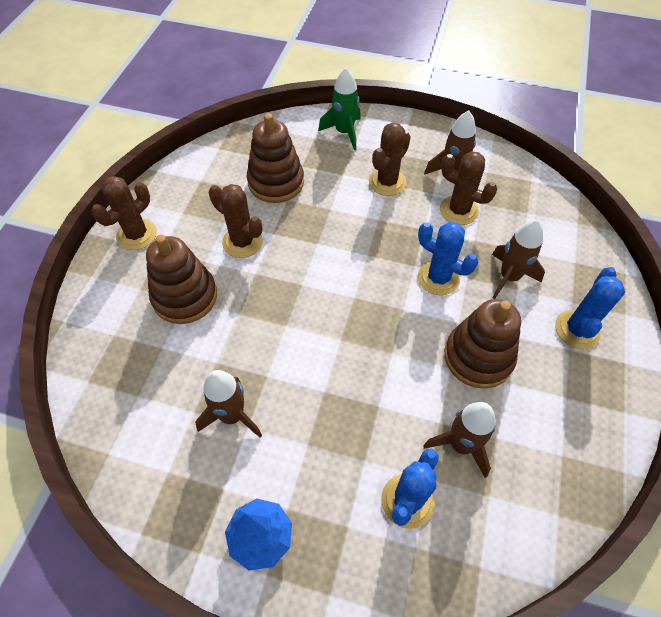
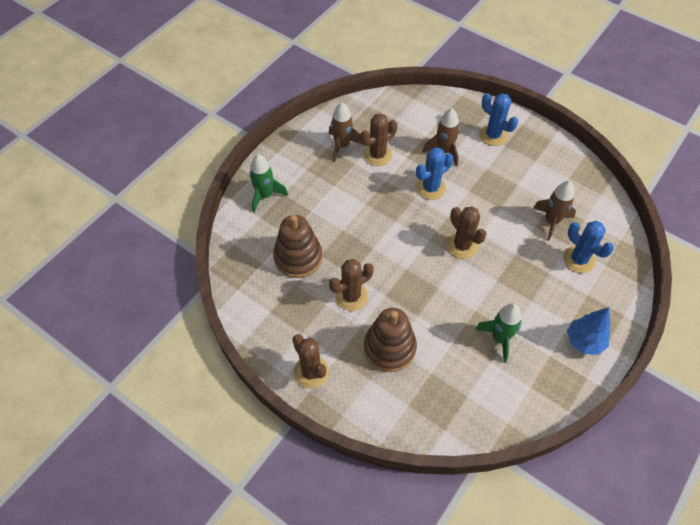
camera: 70 degrees left, 0 degrees up
(232, 416) = (499, 338): brown rocket -> green rocket
(387, 182) = (332, 186): brown cactus -> brown cactus (462, 245)
(478, 357) = (497, 190): brown stacking toy -> none

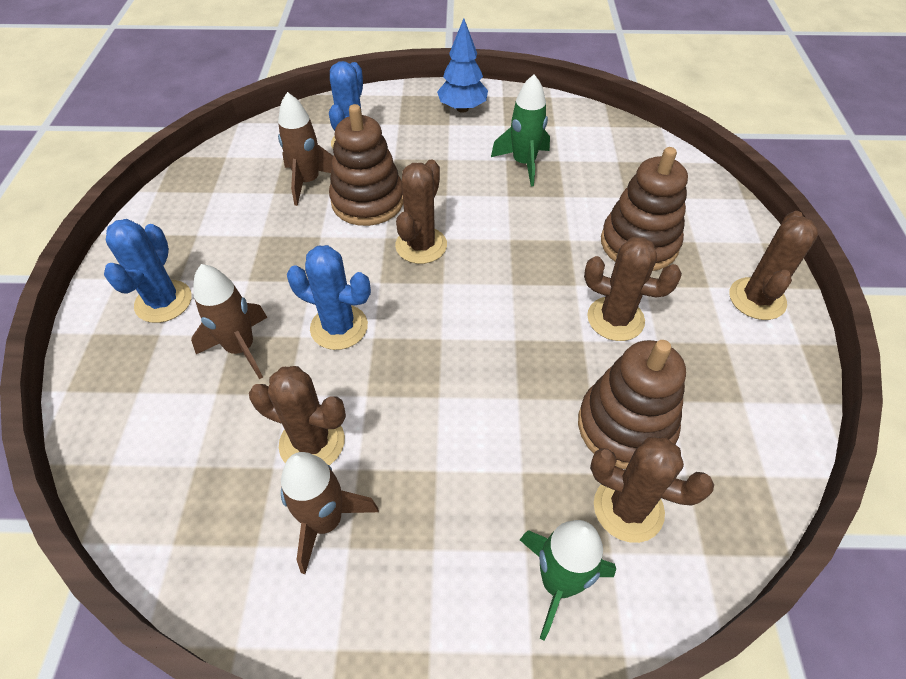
camera: 125 degrees left, 5 degrees down
(268, 233) = (628, 508): none -> brown cactus
(515, 240) = (368, 201): none -> brown stacking toy

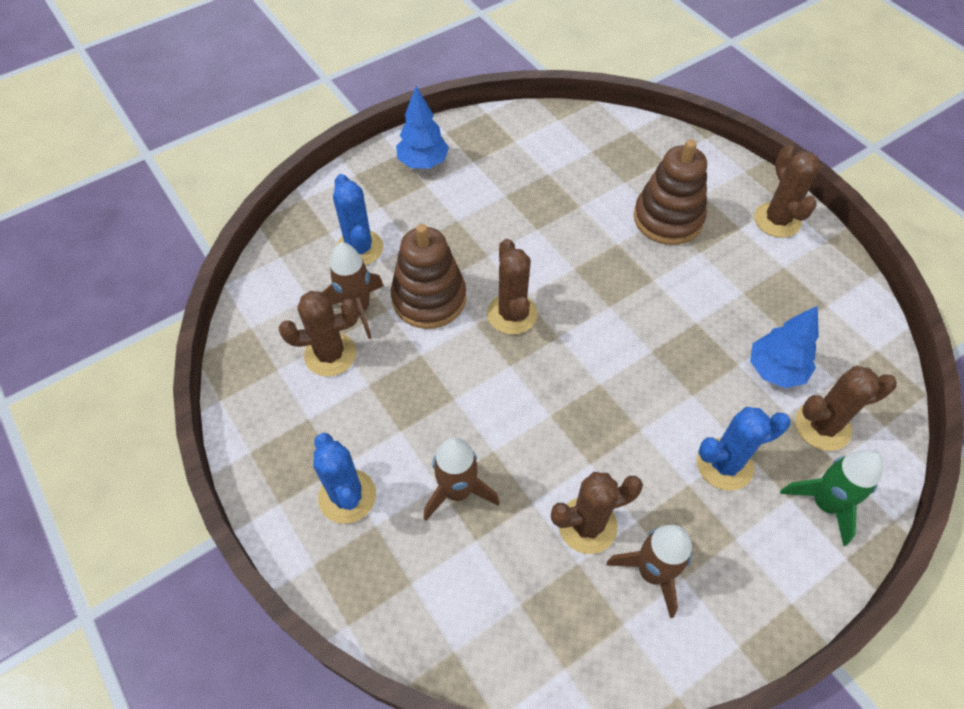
camera: 35 degrees left, 5 degrees up
(339, 327) = (516, 423): blue cactus -> blue cactus (724, 464)
(523, 163) = (523, 192): green rocket -> none
(615, 319) = (703, 292): brown cactus -> brown cactus (330, 354)
(625, 426) = (775, 370): brown stacking toy -> blue tree

